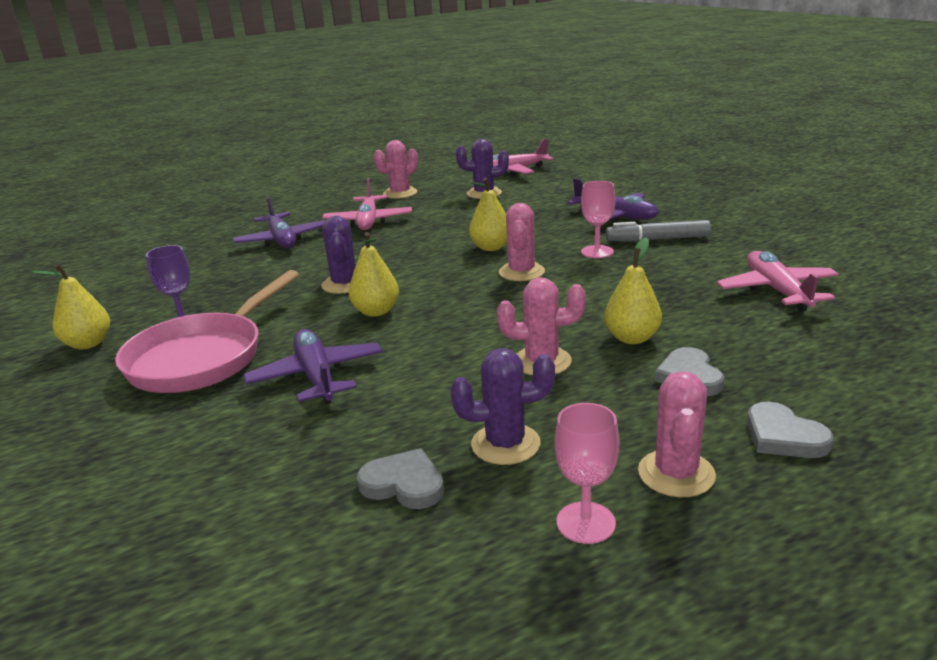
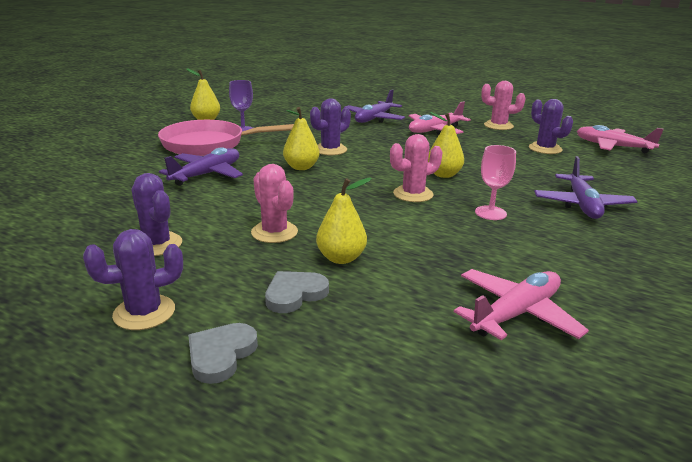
camera: 55 degrees right, 0 degrees up
(404, 484) = (102, 226): grey heart -> none
(585, 522) = (75, 289): pink goblet -> none
(657, 239) = (557, 233): grey marker -> none
(676, 474) = (144, 312): pink cactus -> purple cactus

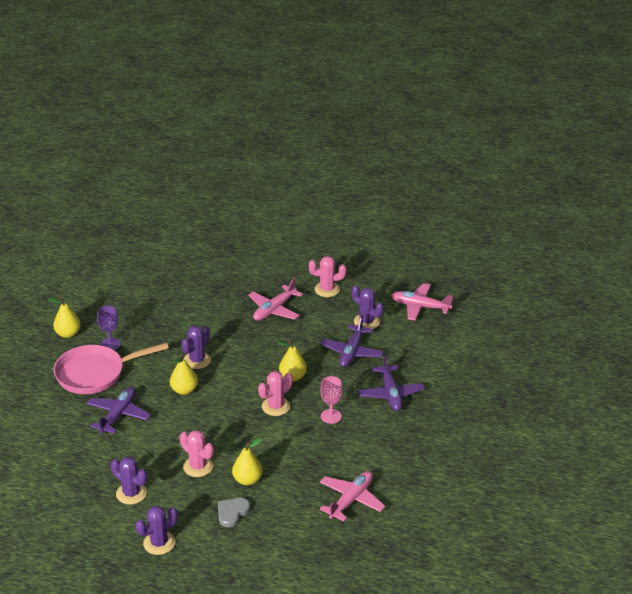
camera: 15 degrees left, 10 degrees up
(221, 355) = (213, 557): grey heart -> none
(373, 119) = (216, 300): purple plane -> purple plane (352, 352)

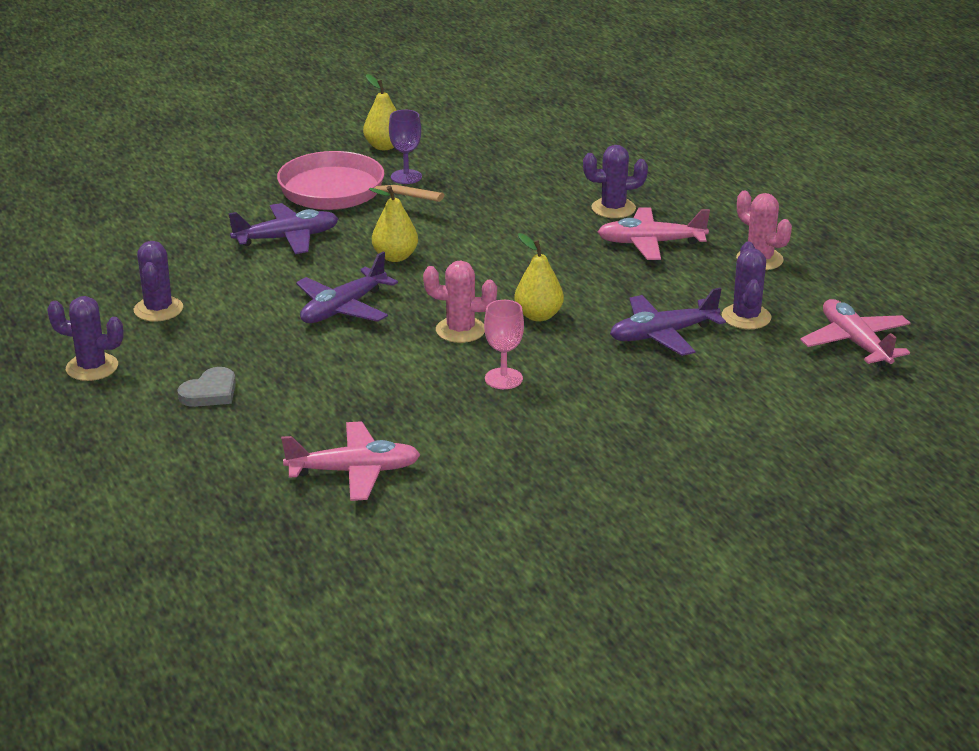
camera: 50 degrees right, 5 degrees down
(197, 360) = (464, 239): purple cactus -> purple cactus (613, 208)
(198, 466) = (266, 330): pink cactus -> none
(232, 513) = (210, 392): grey heart -> grey heart turned 135 degrees clockwise
(247, 480) = (288, 375): yellow pear -> none
(391, 394) = (624, 404): purple plane -> purple plane (343, 309)

